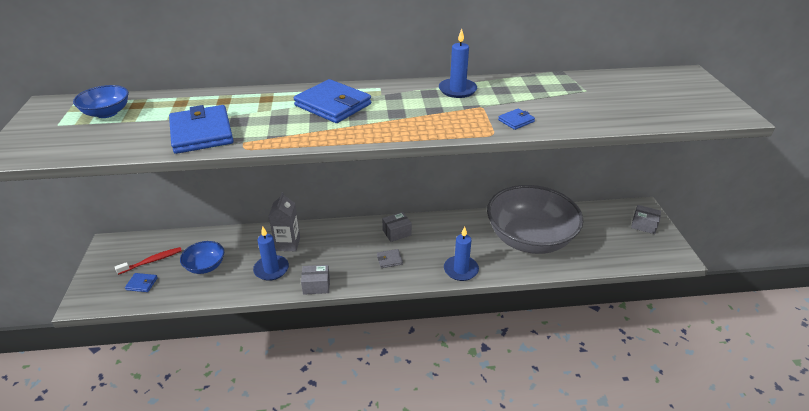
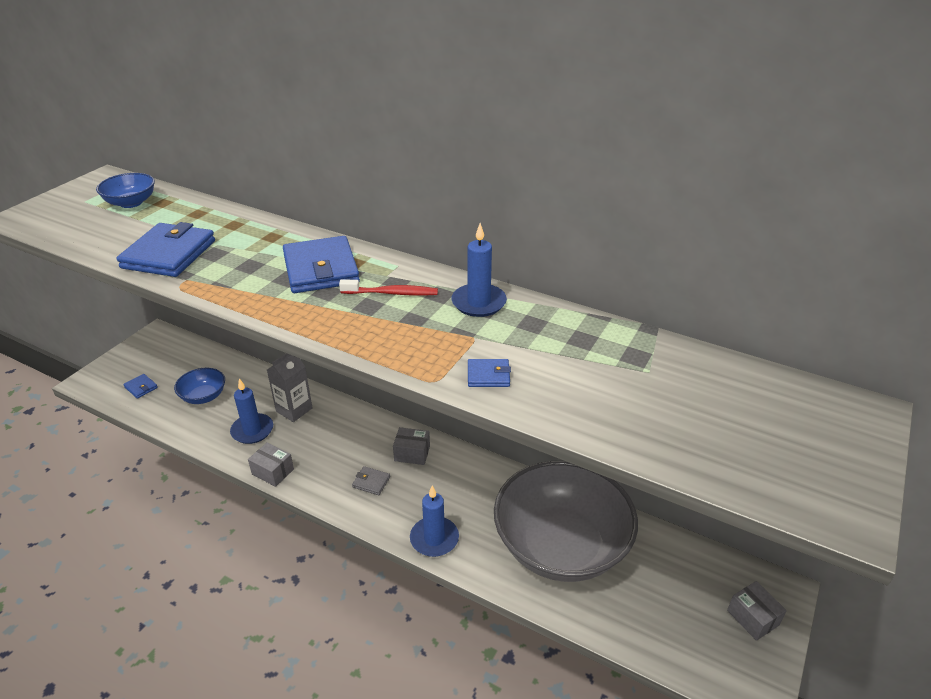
camera: 35 degrees right, 0 degrees up
(152, 261) = (170, 368): red toothbrush -> red toothbrush (392, 293)

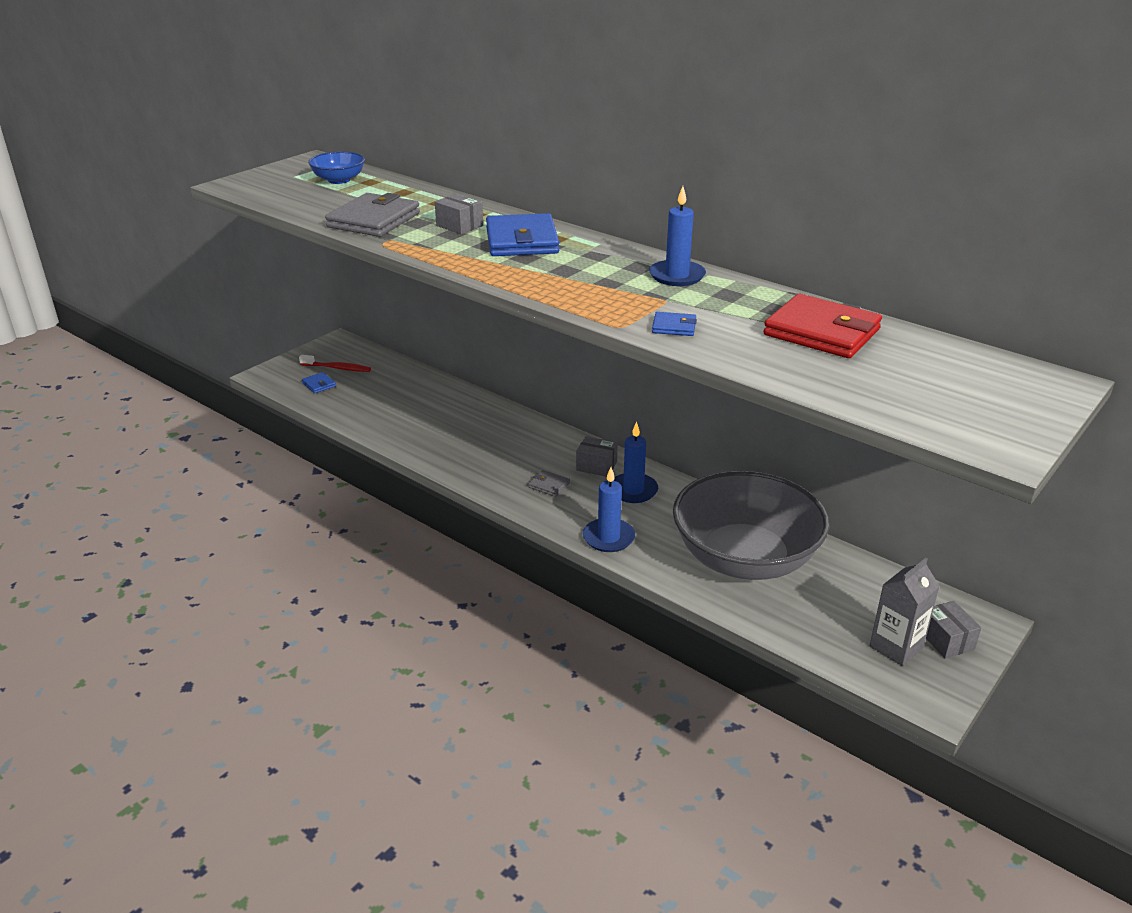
camera: 10 degrees right, 5 degrees down
(169, 254) = (374, 220): blue wallet -> grey wallet
(203, 396) = (382, 398): blue bowl -> none
(252, 430) = (430, 431): blue candle -> blue candle (633, 490)
(273, 471) = (447, 466): grey box -> grey box (459, 226)
(294, 410) = (475, 418): grey carton -> grey carton (896, 647)
(392, 293) = (590, 263): red toothbrush -> red toothbrush (337, 368)
(631, 367) = (821, 332): none -> red wallet

